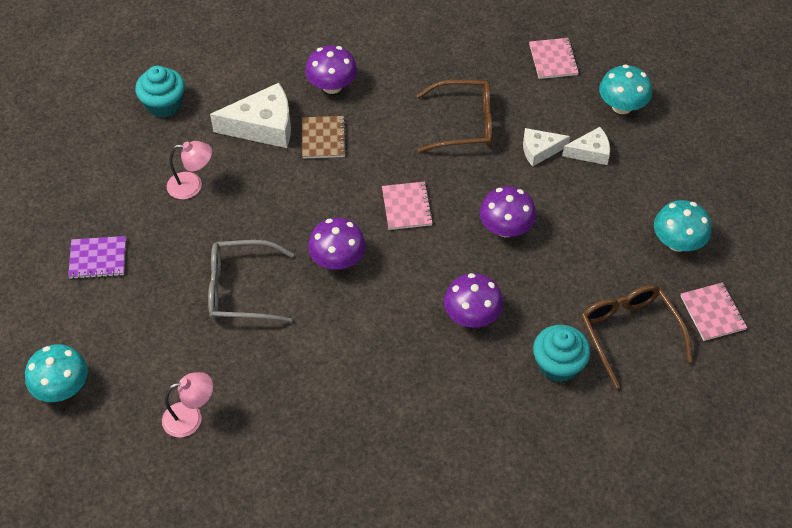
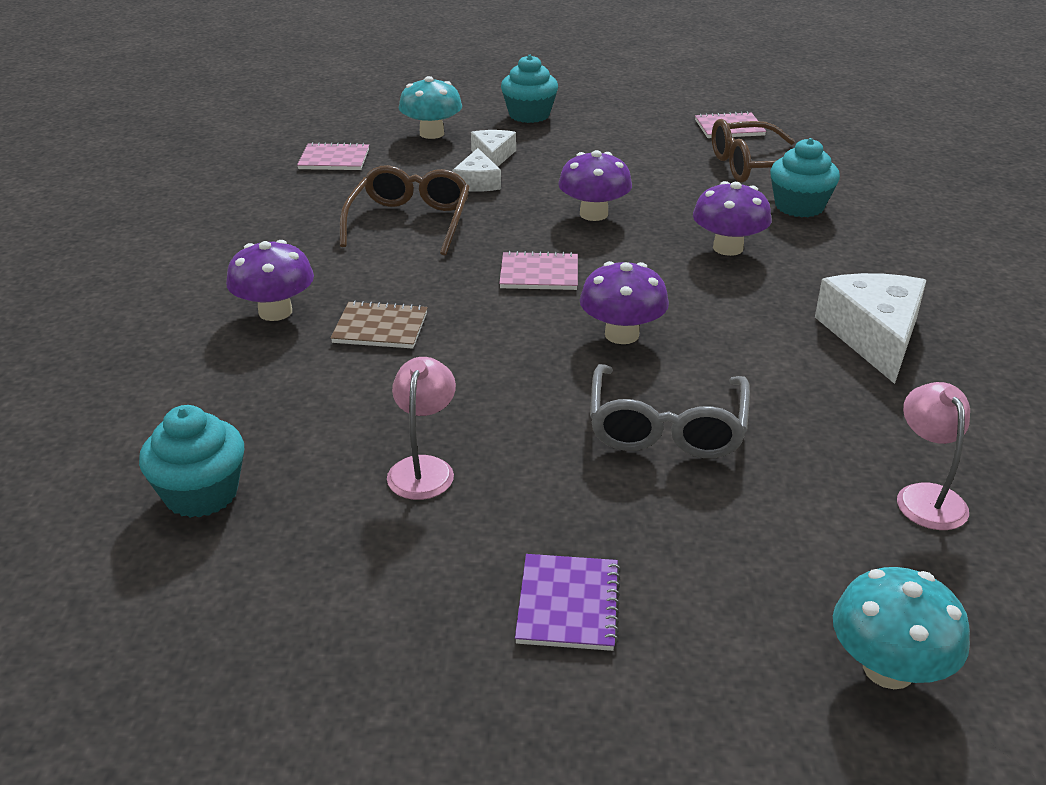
camera: 80 degrees left, 20 degrees down
(263, 126) = (323, 382): white cheese -> white cheese (873, 336)
(677, 242) = (635, 131): turquoise mushroom -> none
(686, 163) = (529, 115): none -> turquoise cupcake

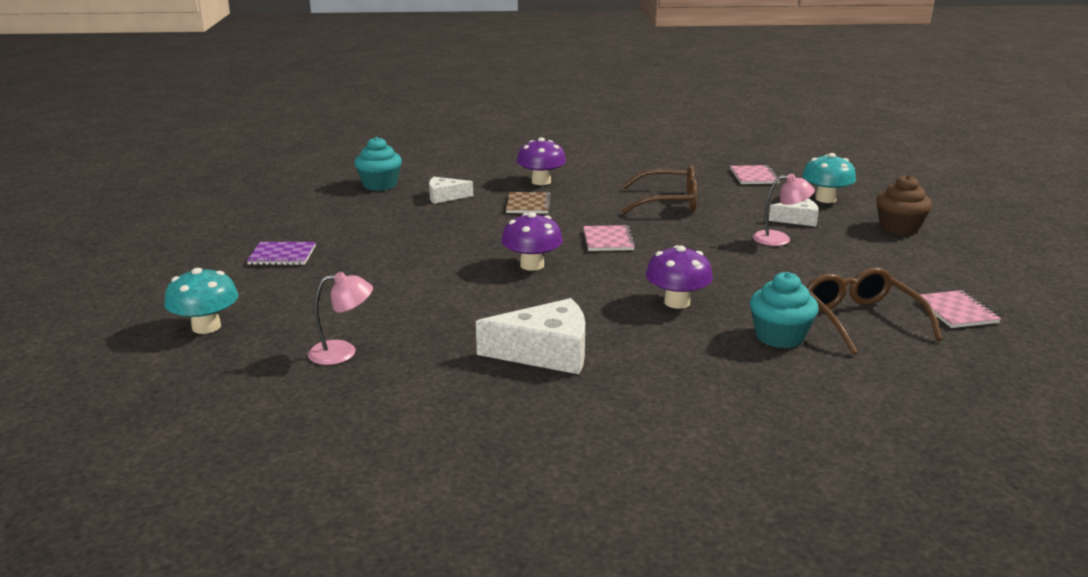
camera: 85 degrees right, 10 degrees down
(424, 468) = (393, 222): pink lamp -> pink lamp (779, 239)
(477, 182) = (745, 217): white cheese -> white cheese (445, 197)
(529, 115) = (899, 228): turquoise cupcake -> brown cupcake
(593, 214) = (712, 255): purple mushroom -> none
(666, 427) = (425, 277): grey glasses -> none

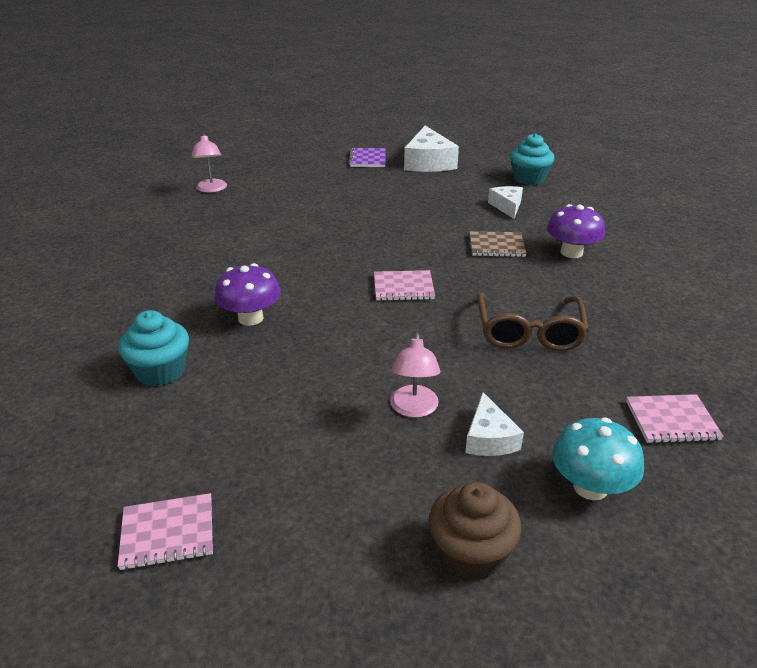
camera: 90 degrees right, 10 degrees up
(206, 327) = (260, 151): turquoise mushroom -> none
(532, 265) = (343, 248): purple mushroom -> none
(546, 352) = (182, 255): white cheese -> white cheese (428, 162)
(861, 320) = (174, 436): brown glasses -> none

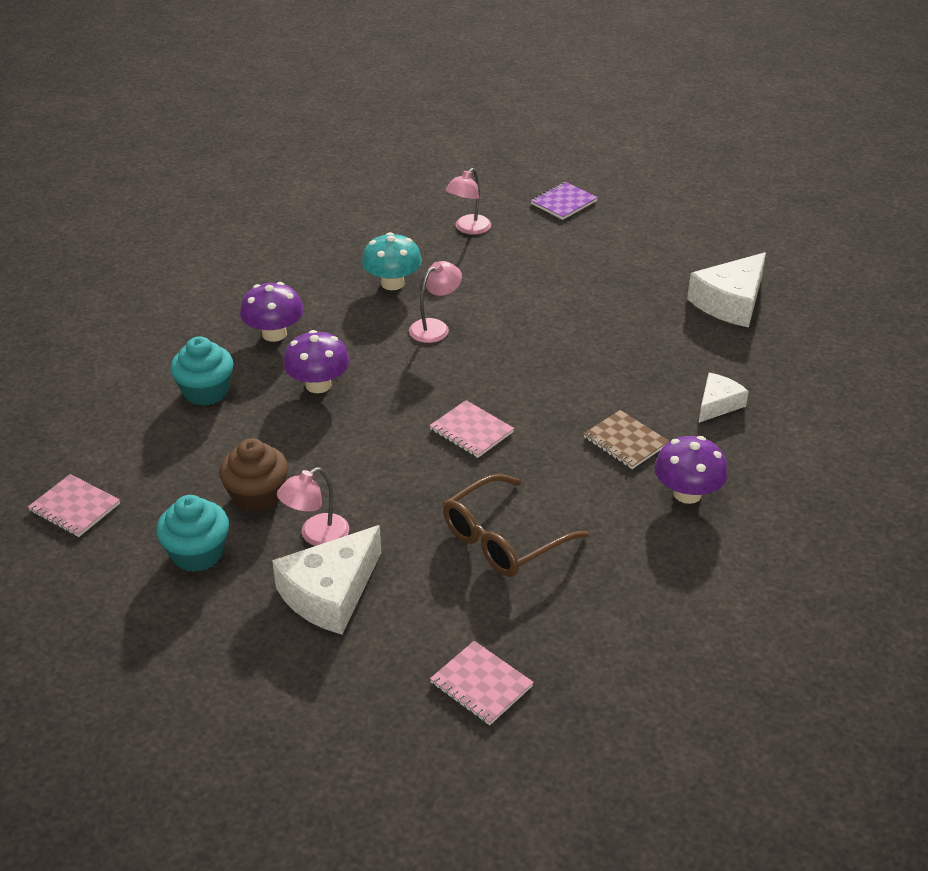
camera: 45 degrees right, 5 degrees up
(160, 306) = (274, 334): none -> purple mushroom
(279, 246) = (435, 327): none -> pink lamp
(368, 159) = (671, 265): purple notebook -> purple notebook (564, 202)
(471, 553) = (202, 649): brown cupcake -> brown cupcake (257, 496)
(489, 438) = (330, 593): white cheese -> white cheese, size x1.73
(529, 178) = (808, 384): turquoise cupcake -> turquoise cupcake (197, 553)
(590, 487) = (338, 675): turquoise mushroom -> turquoise mushroom (392, 283)

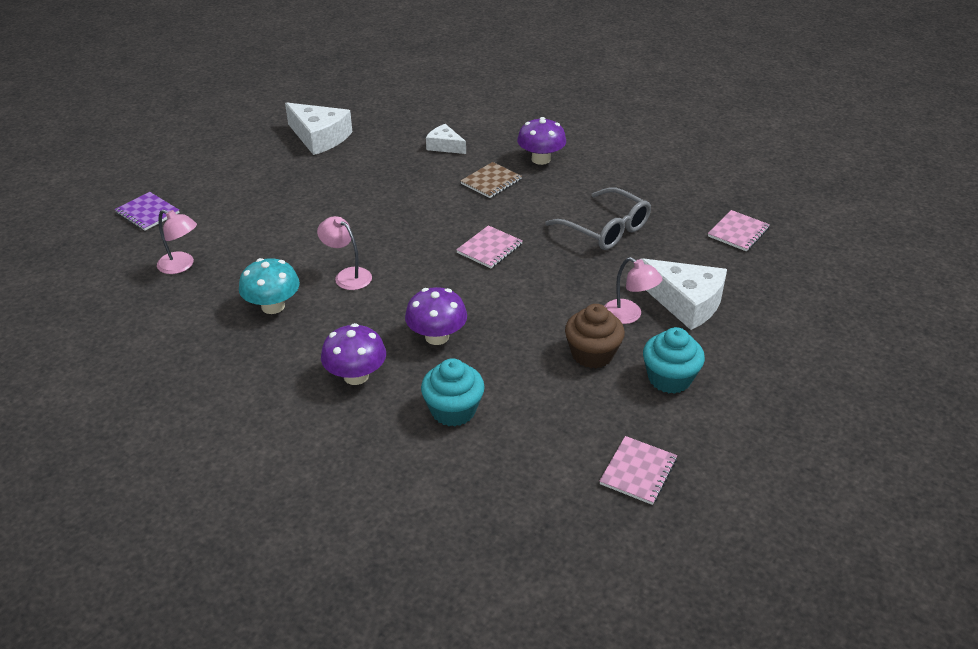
camera: 95 degrees left, 0 degrees up
(503, 539) = (605, 229): brown glasses -> grey glasses

